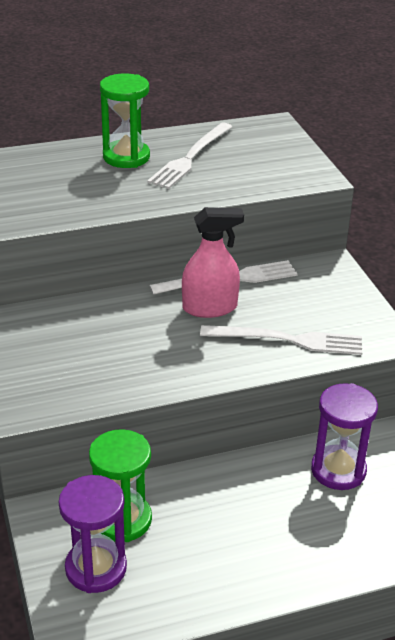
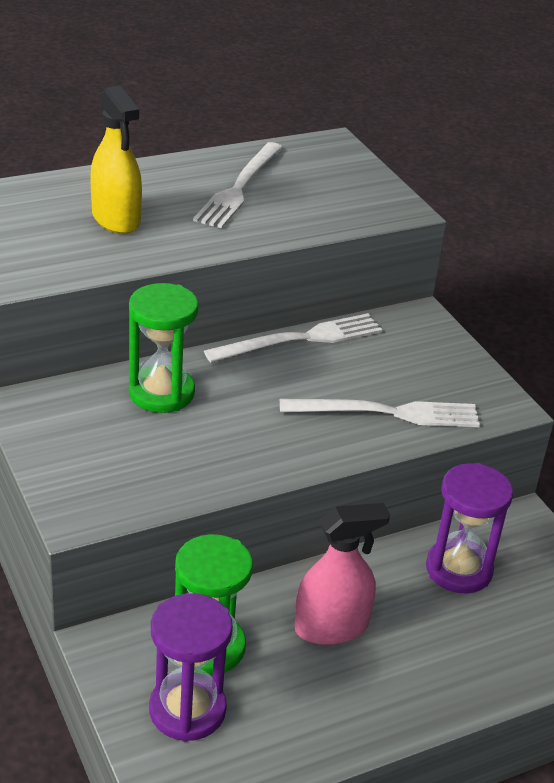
camera: 10 degrees left, 0 degrees up
(87, 180) = (116, 219): none -> yellow spray bottle
(126, 157) = (158, 188): green hourglass -> green hourglass (161, 393)
(210, 307) = (284, 376): pink spray bottle -> pink spray bottle (331, 627)

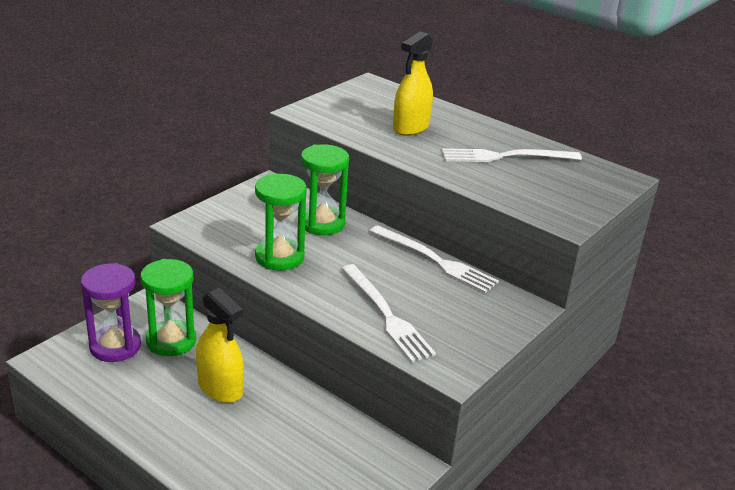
camera: 65 degrees right, 5 degrees down
(218, 453) = (279, 257): none -> green hourglass
(331, 627) = (220, 388): pink spray bottle -> yellow spray bottle
(459, 569) = (321, 438): purple hourglass -> none

